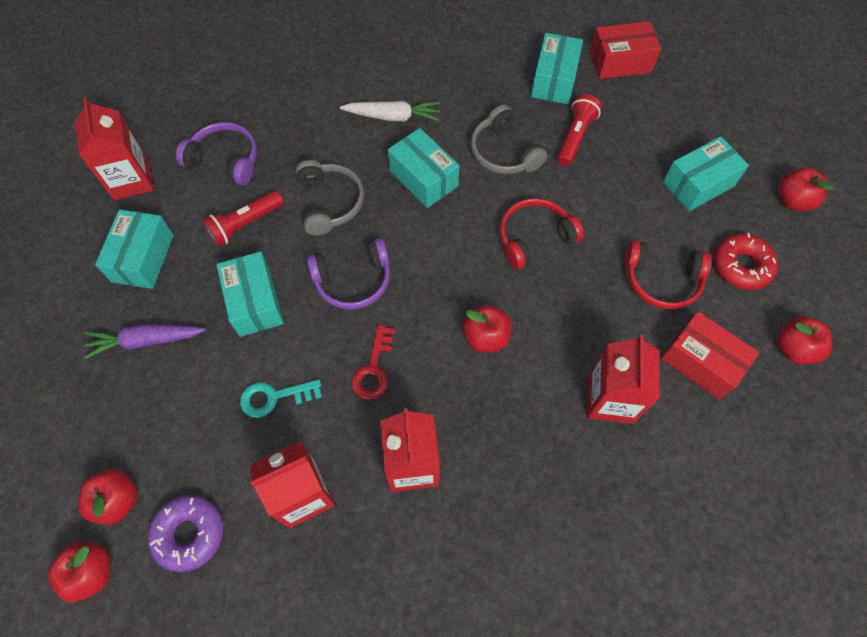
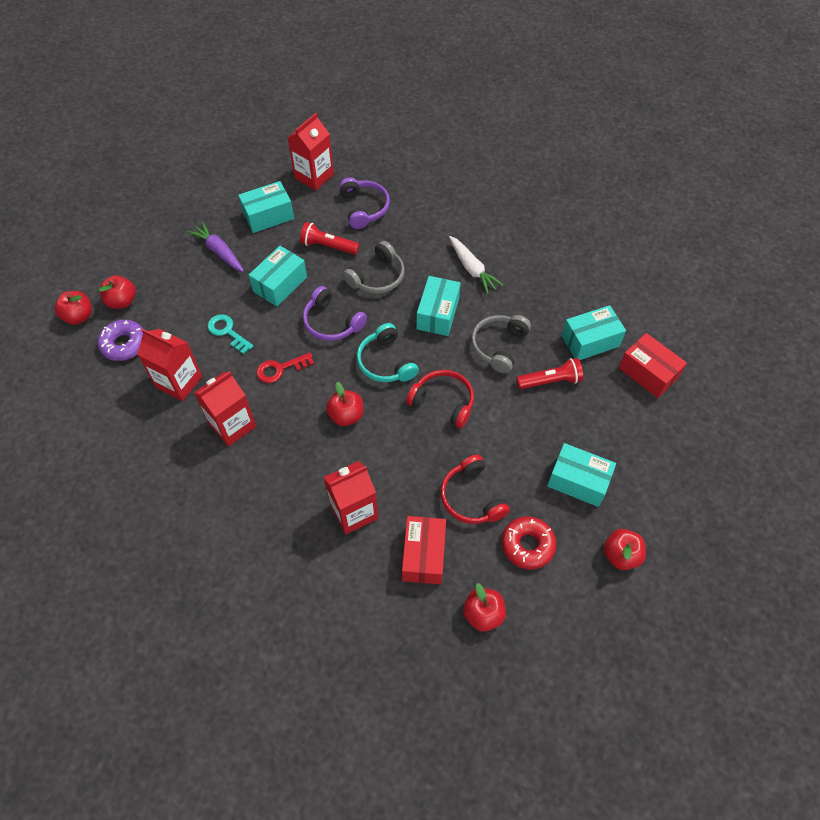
camera: 55 degrees right, 5 degrees down
(446, 260) = (386, 362): none -> turquoise headphones

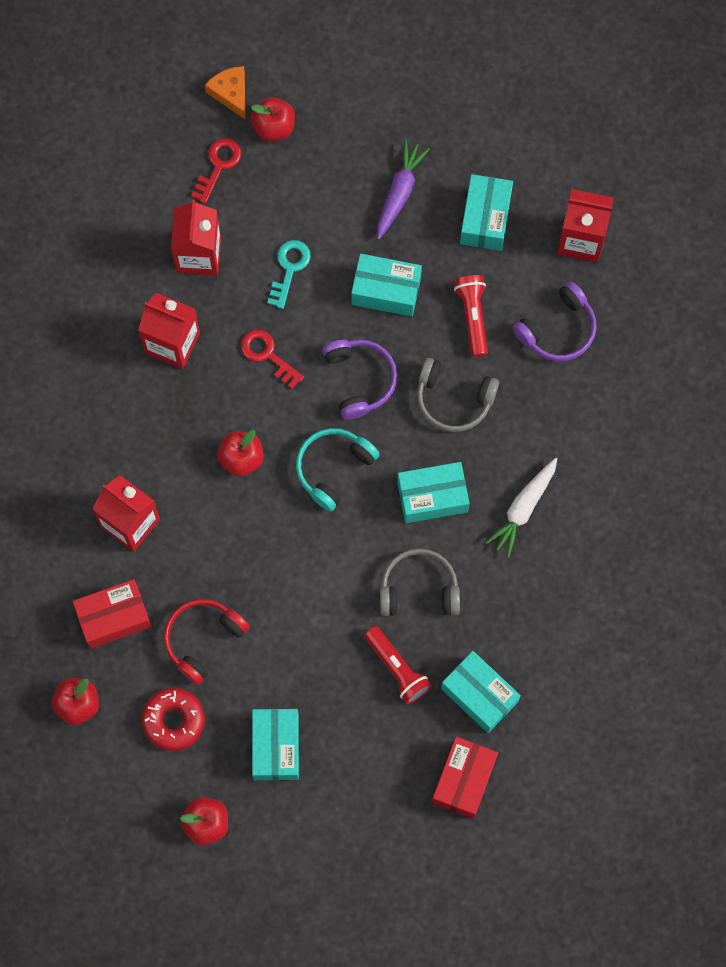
camera: 65 degrees right, 15 degrees up
(79, 316) = (230, 93): red apple -> orange cheese
(124, 344) = (218, 166): purple donut -> red key
(268, 216) = (485, 219): turquoise box -> turquoise box turned 60 degrees clockwise
(332, 322) = (359, 380): purple headphones -> purple headphones turned 150 degrees clockwise
(443, 402) = (309, 557): red headphones -> none

